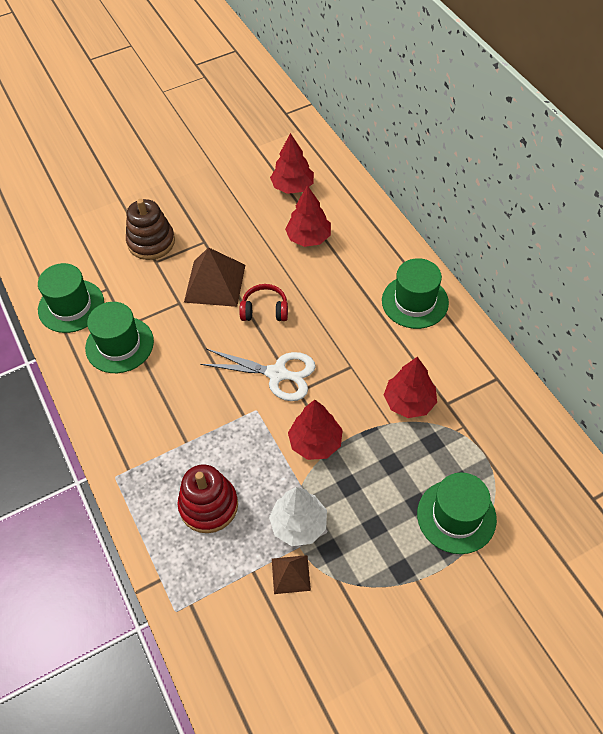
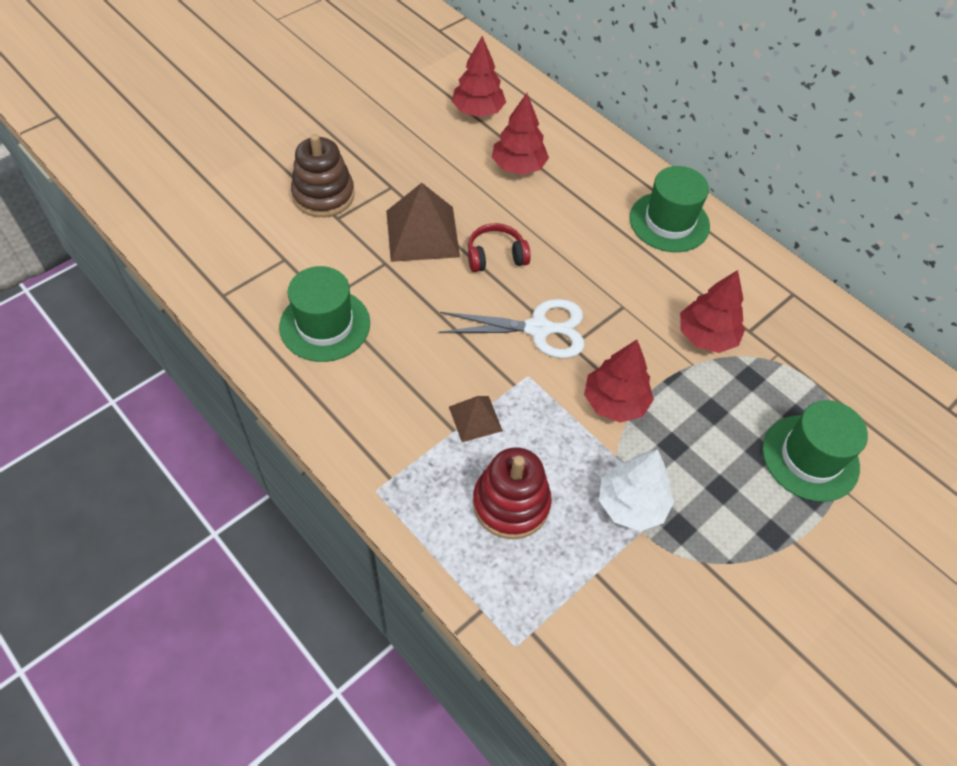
camera: 20 degrees left, 0 degrees up
(71, 306) = (243, 287): green hat -> none
(291, 574) = (644, 567): brown pyramid -> brown pyramid (475, 418)

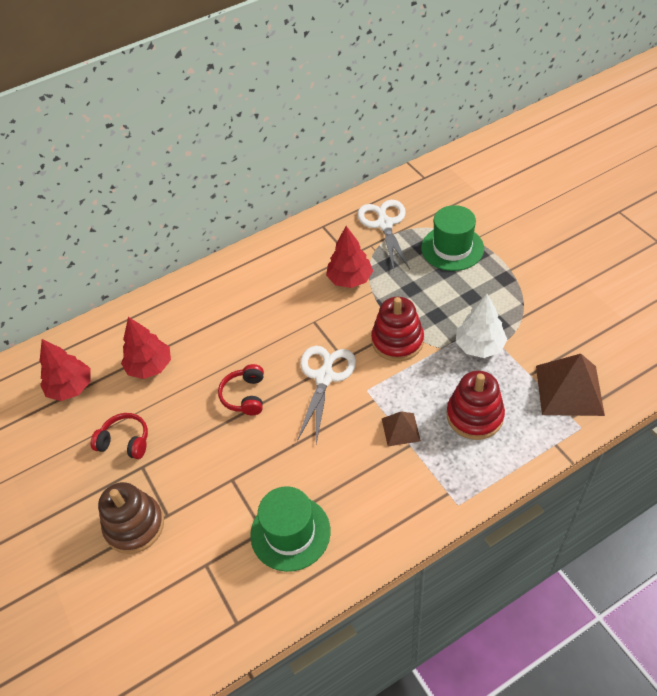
camera: 70 degrees left, 5 degrees down
(419, 167) = (125, 442): none -> red headphones
(422, 233) = (205, 447): brown pyramid -> brown pyramid (569, 390)
(615, 402) = (397, 341): red tree -> red stacking toy
(669, 222) = (240, 279): green hat -> none
(826, 366) = (384, 224): none -> white scissors

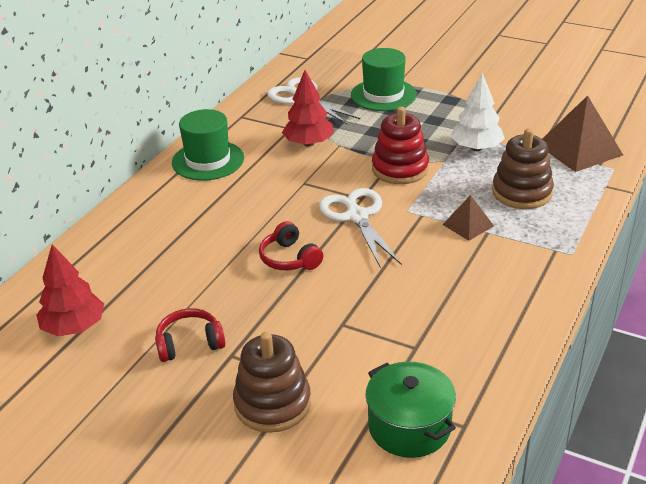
camera: 35 degrees left, 15 degrees down
(150, 366) = (157, 275): red tree -> none
(201, 600) = (409, 426): none -> green pot
(290, 533) = (444, 336): green hat -> green hat (208, 160)
(474, 416) = (522, 192): red stacking toy -> brown stacking toy

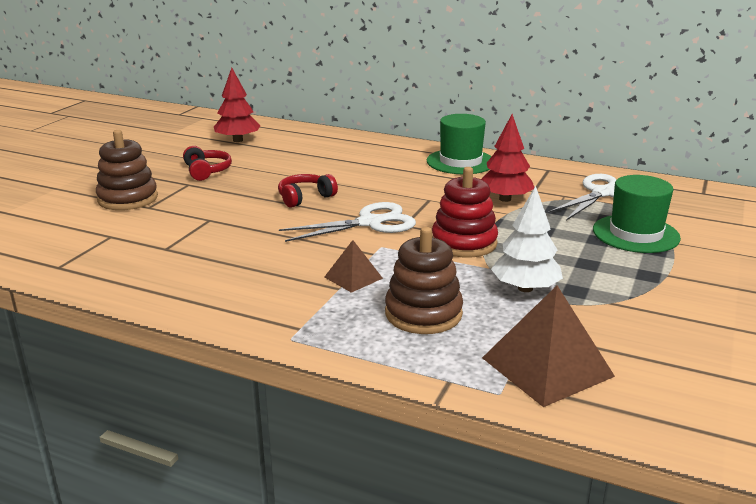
camera: 85 degrees right, 10 degrees down
(409, 426) = (72, 245): green pot -> none

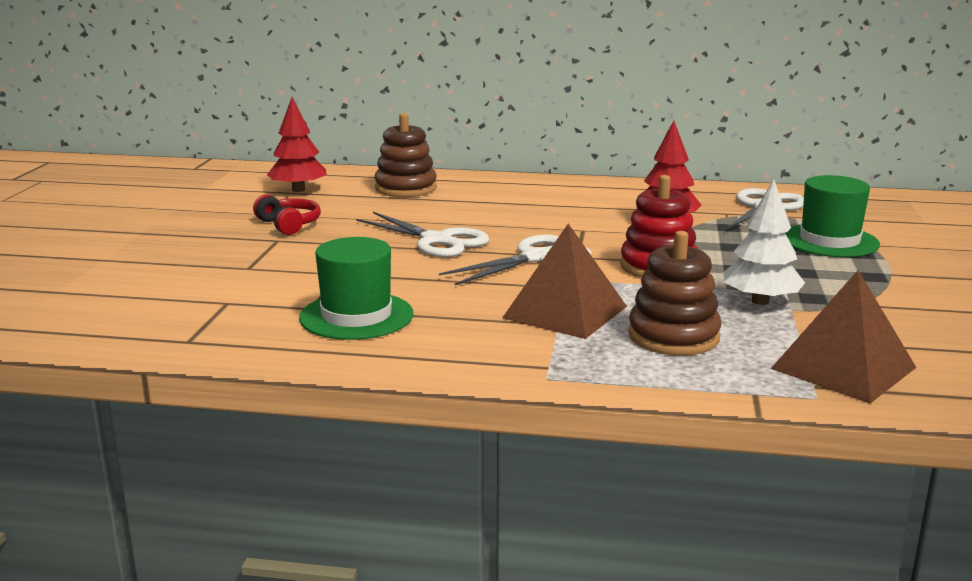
camera: 15 degrees left, 5 degrees down
(128, 199) = (212, 262): brown stacking toy -> brown stacking toy (406, 188)
(305, 198) = (437, 241): red headphones -> white scissors
(353, 277) = (565, 312): brown pyramid -> brown pyramid, size x1.83
(460, 162) = (586, 191): green hat -> green hat (356, 316)

